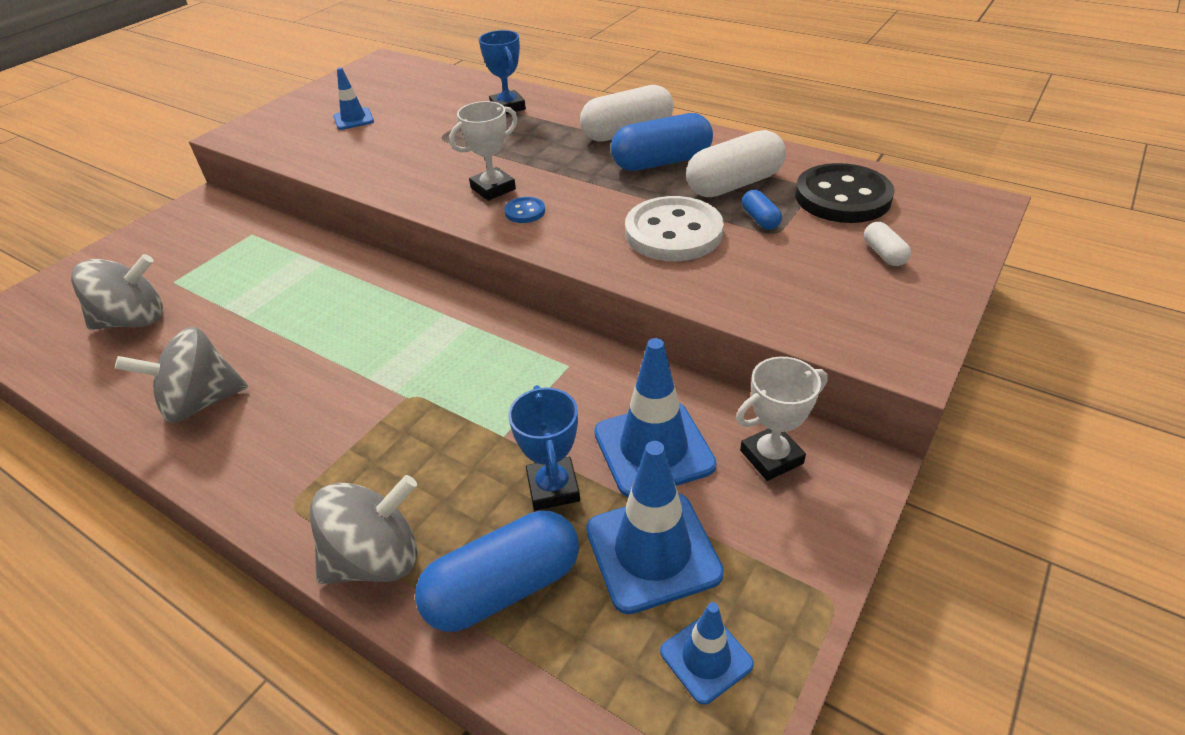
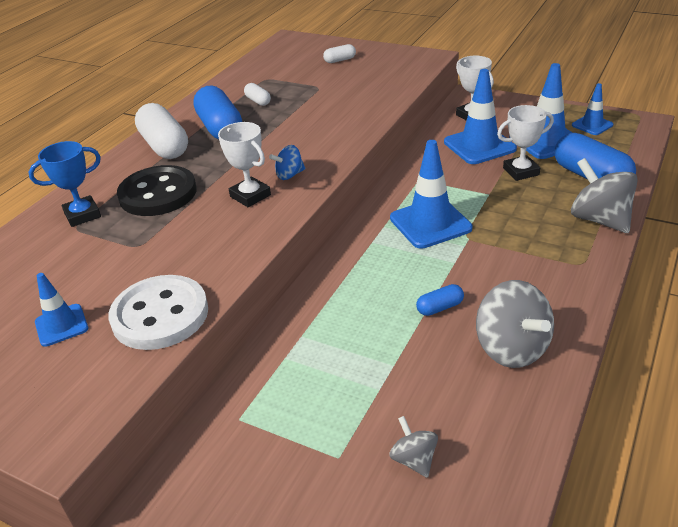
camera: 95 degrees left, 5 degrees down
(134, 320) = (414, 459): grey spinning top -> grey spinning top, size x0.53
(457, 365) = (430, 223): none -> blue traffic cone
(525, 212) = (289, 175): blue button -> blue spinning top
(553, 488) = (521, 171): blue trophy -> white trophy
(673, 232) = (319, 116): white button -> white button (160, 315)
(734, 184) = (258, 101): white capsule -> white capsule, size x0.48
(760, 219) = (303, 91): blue capsule -> blue capsule (440, 308)
(842, 197) = (278, 70): black button -> black button (158, 194)

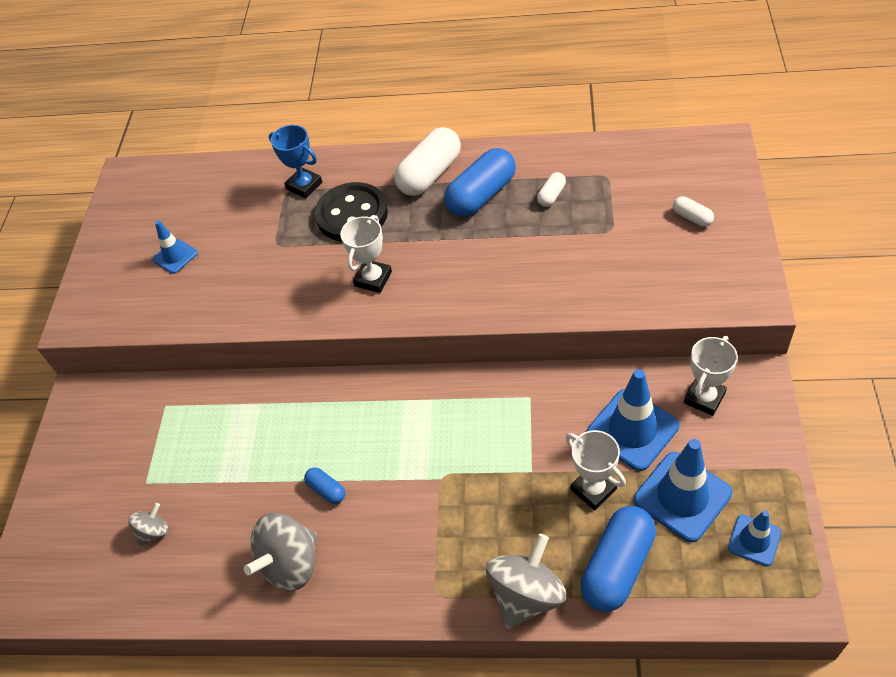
camera: 70 degrees right, 15 degrees up
(160, 315) = (200, 305): white button -> none
(289, 175) = (419, 290): blue spinning top -> none
(430, 223) = (453, 436): blue traffic cone -> none

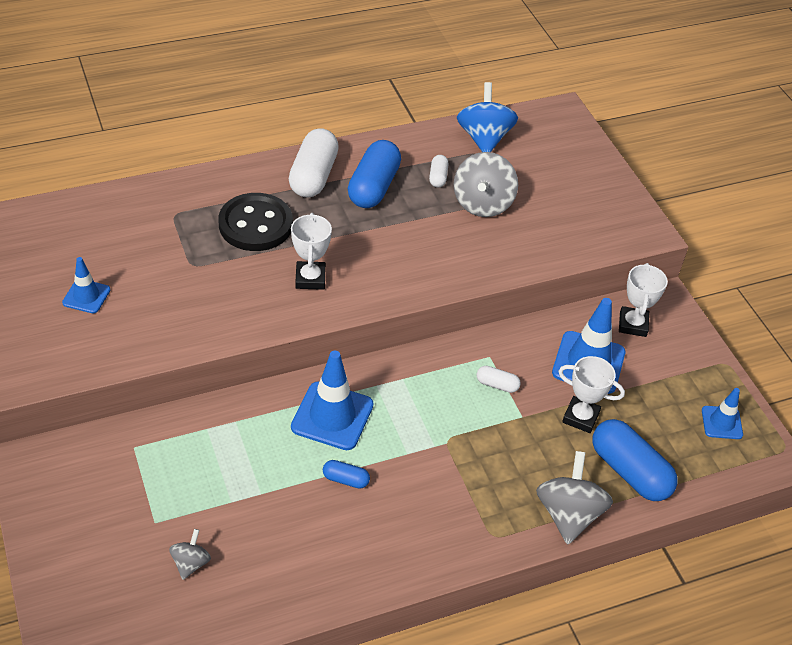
camera: 35 degrees left, 5 degrees down
(290, 564) = (346, 551): grey spinning top -> grey spinning top (482, 204)
(304, 186) = (190, 206): blue trophy -> none
(617, 566) = (629, 471): blue capsule -> blue capsule turned 45 degrees counterclockwise
(621, 161) = (484, 138): none -> blue spinning top
(682, 496) = (653, 404): blue traffic cone -> blue traffic cone (332, 416)
(692, 218) = (567, 176): white capsule -> white capsule (497, 385)

